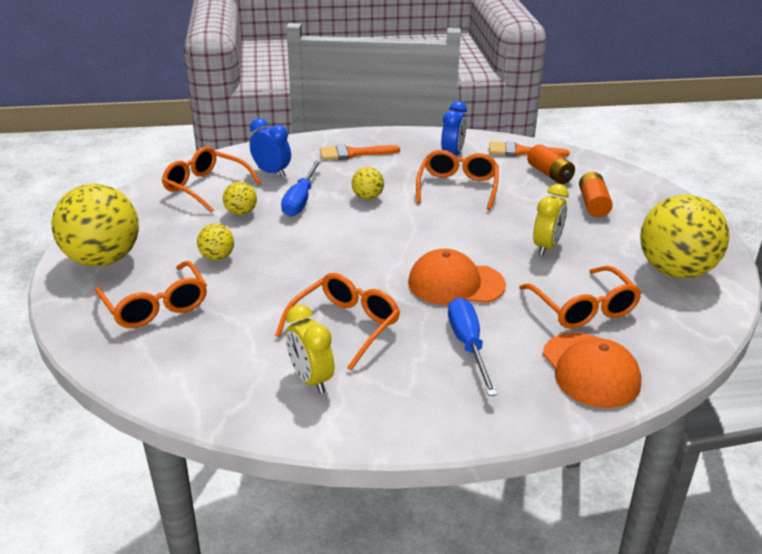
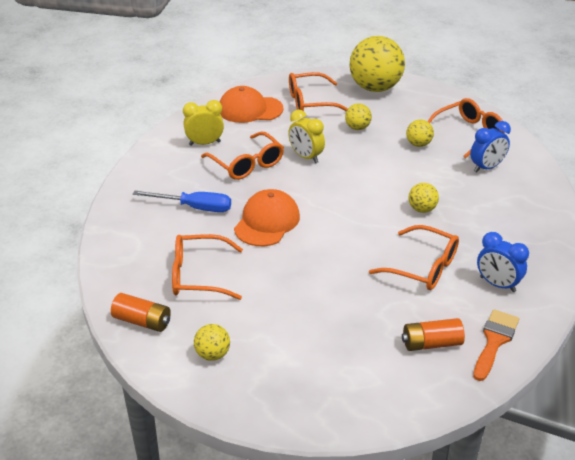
camera: 110 degrees right, 5 degrees up
(301, 200) = (430, 174): blue screwdriver -> none
(353, 153) = (516, 219): orange brush -> none
(546, 247) = (292, 288): yellow clock -> yellow clock (306, 157)
(590, 370) = (133, 252): orange cap -> orange cap (250, 109)
(593, 204) = (353, 351): orange battery -> orange battery (142, 321)
(675, 271) = (212, 354): yellow ball -> yellow ball, size x0.45

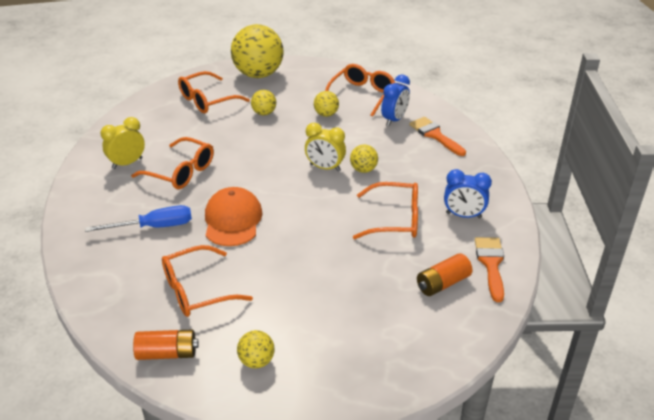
camera: 25 degrees left, 0 degrees up
(250, 109) = (153, 120): orange cap -> none
(306, 157) = (233, 151): yellow clock -> yellow clock (325, 168)
(520, 195) = (435, 135): none -> orange brush

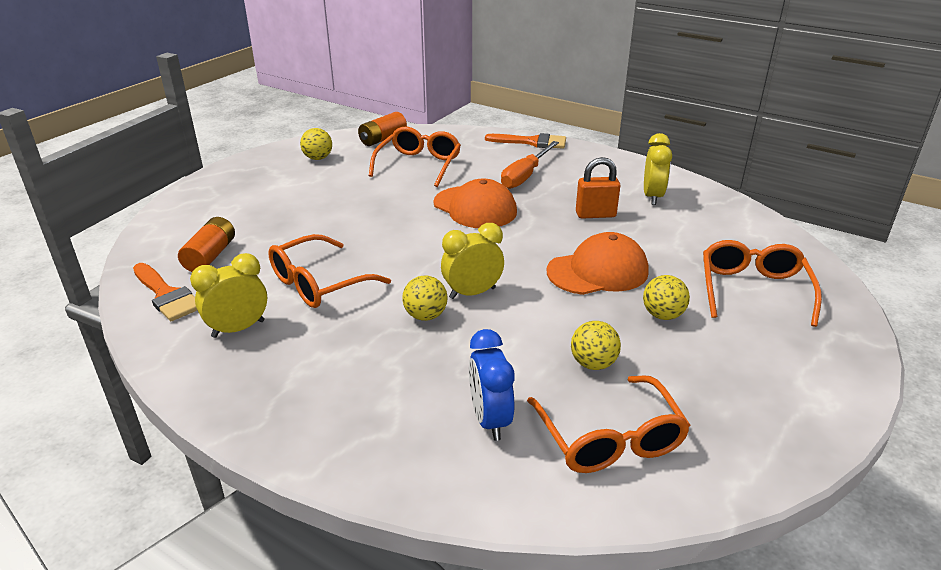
camera: 135 degrees right, 5 degrees down
(153, 227) = (525, 176): blue screwdriver -> orange screwdriver
(181, 172) = (595, 214): orange glasses -> orange padlock
(249, 143) = (598, 271): none -> orange cap
(258, 74) = (804, 370): yellow ball -> none
(435, 135) = (392, 431): orange brush -> orange brush (532, 142)
(463, 215) = (238, 329): blue clock -> yellow clock

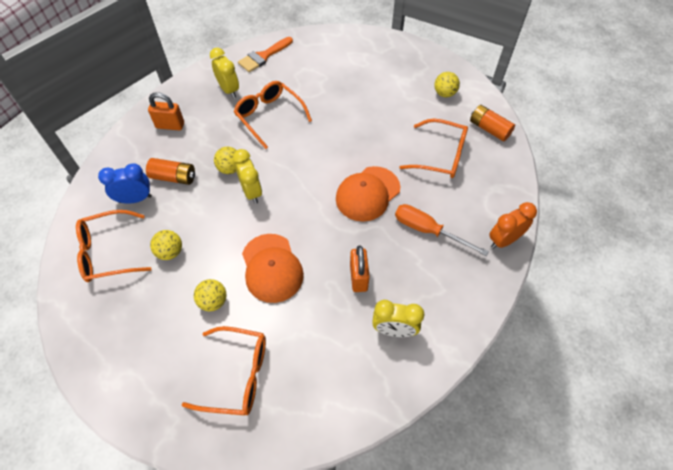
camera: 90 degrees right, 25 degrees up
(210, 256) = (302, 65): orange battery -> orange battery (173, 177)
(310, 395) = (170, 125): none -> orange padlock
(532, 142) = (504, 240): orange brush -> orange clock

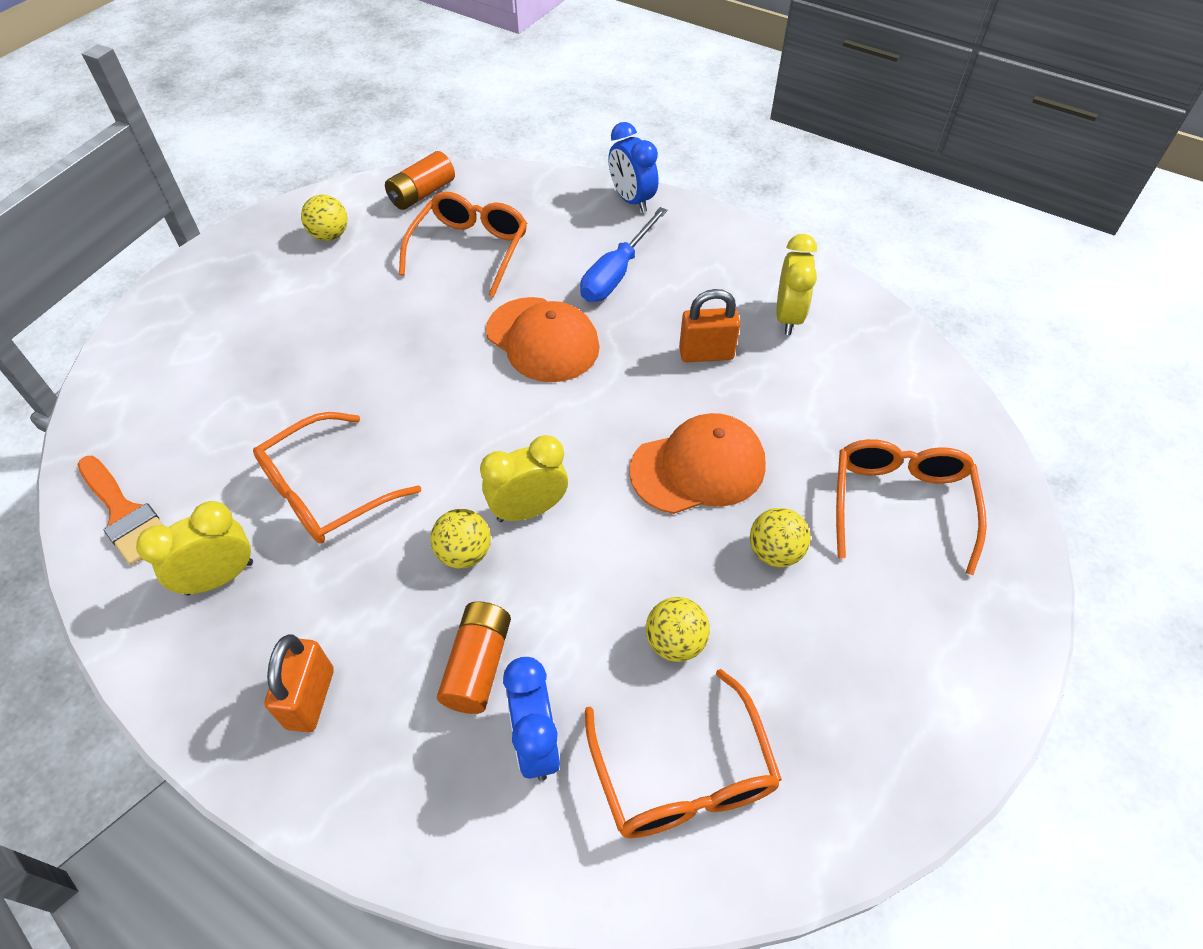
camera: 90 degrees left, 5 degrees down
(428, 230) = (617, 273): orange screwdriver -> blue screwdriver
(504, 240) = (631, 200): orange clock -> blue clock

